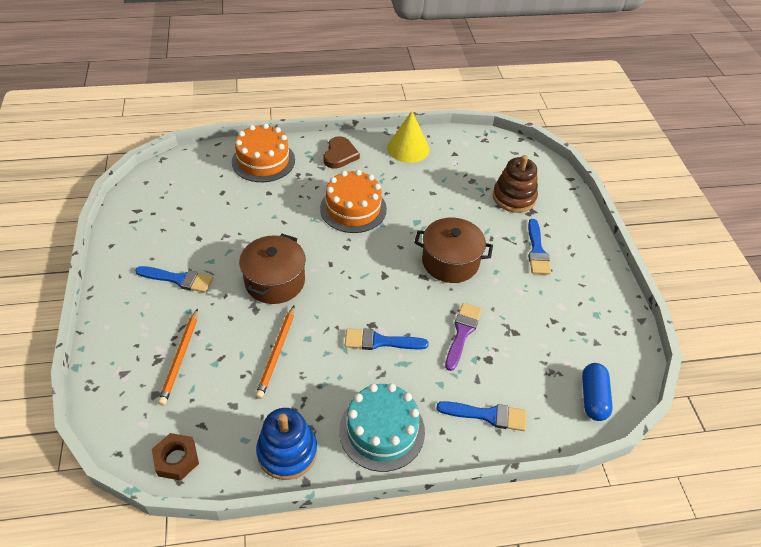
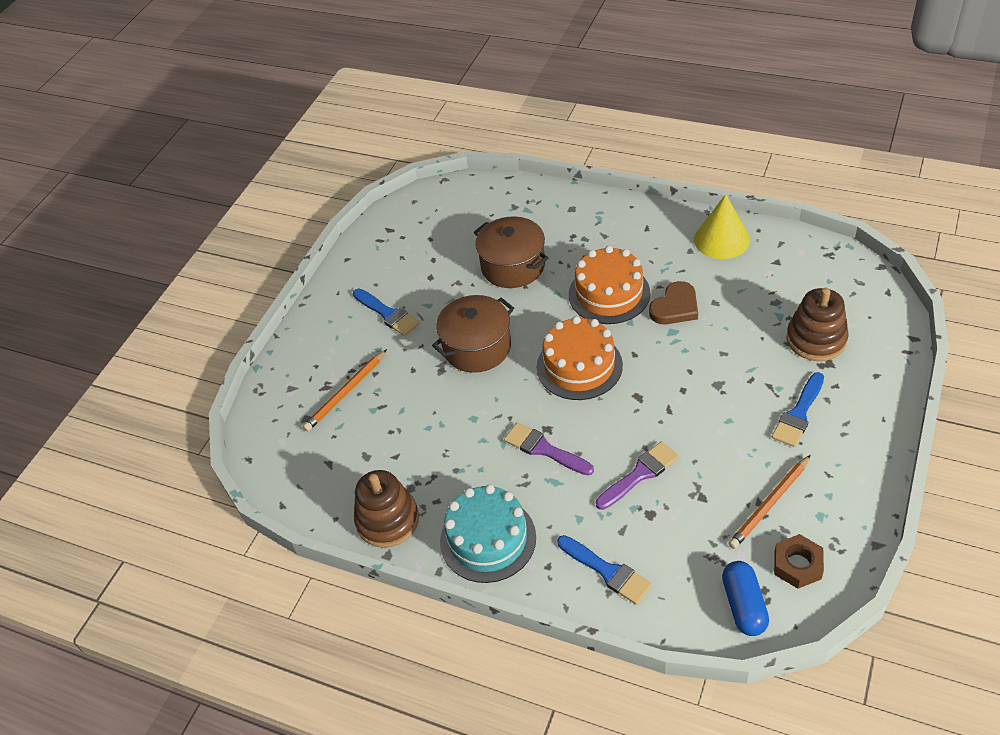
camera: 40 degrees right, 0 degrees up
(176, 459) = (291, 485): brown nut -> brown nut (797, 565)
(263, 161) = (545, 210): orange cake -> orange cake (579, 366)
(277, 353) = (435, 422): orange pencil -> orange pencil (770, 504)
(287, 452) = (387, 520): blue stacking toy -> brown stacking toy
(340, 155) = (634, 226): brown heart -> brown heart (675, 307)
(380, 341) = (544, 449): blue brush -> purple brush
(450, 262) = (680, 390): brown pot -> brown pot (513, 266)
(593, 398) = (743, 605): blue capsule -> blue capsule turned 45 degrees counterclockwise

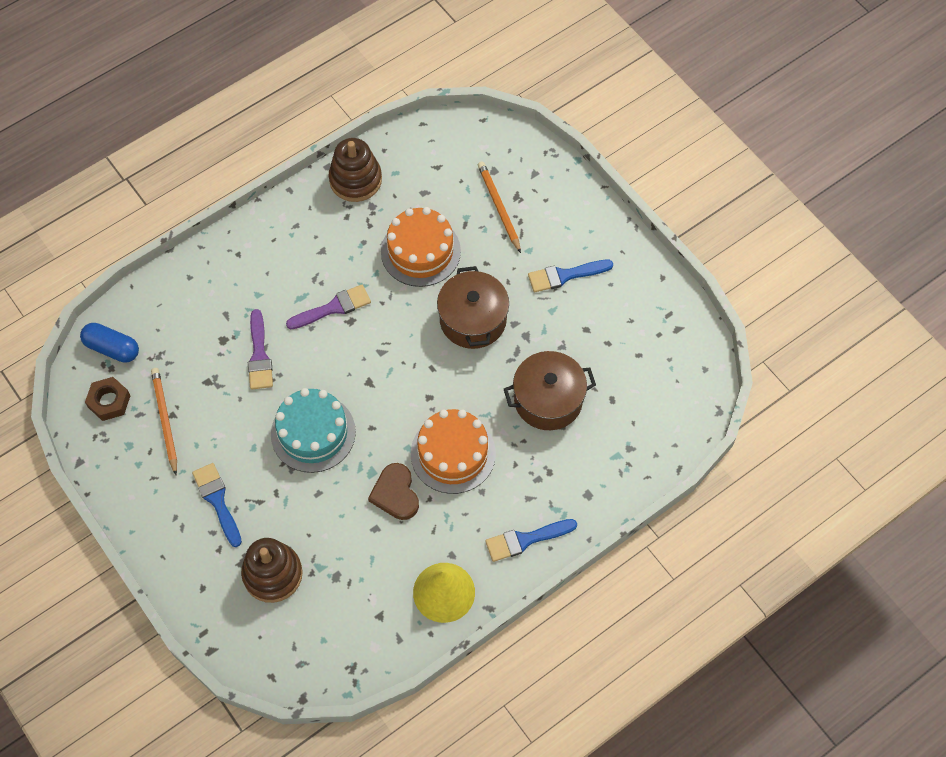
camera: 115 degrees right, 15 degrees up
(488, 539) = (289, 231): turquoise cake -> turquoise cake (313, 433)
(579, 366) = (392, 380): orange cake -> orange cake (420, 251)
(607, 571) = (204, 286): blue brush -> blue brush (525, 540)

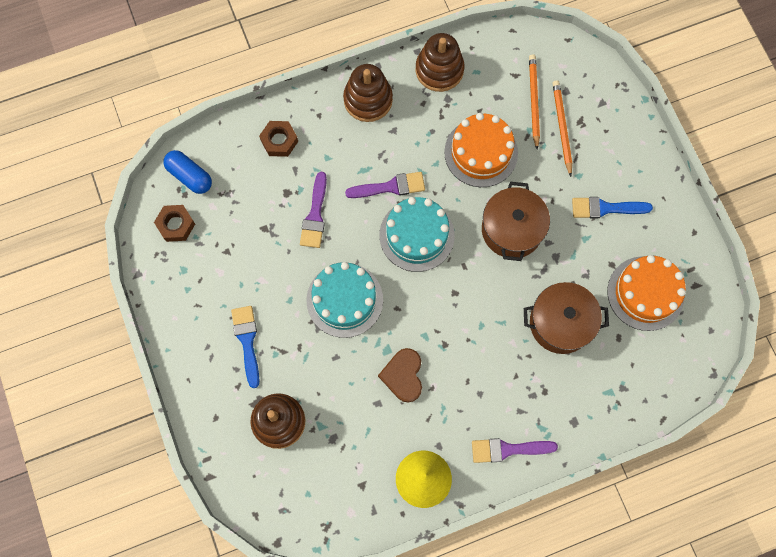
camera: 15 degrees right, 10 degrees up
(165, 420) = (219, 255): orange pencil -> orange pencil (533, 101)
(201, 289) = (279, 141): none -> brown nut
(287, 226) = (368, 100): none -> brown stacking toy
(374, 349) = (416, 235): none -> turquoise cake
(453, 453) = (463, 351): orange cake -> orange cake (645, 293)
(525, 540) = (508, 449): blue brush -> purple brush

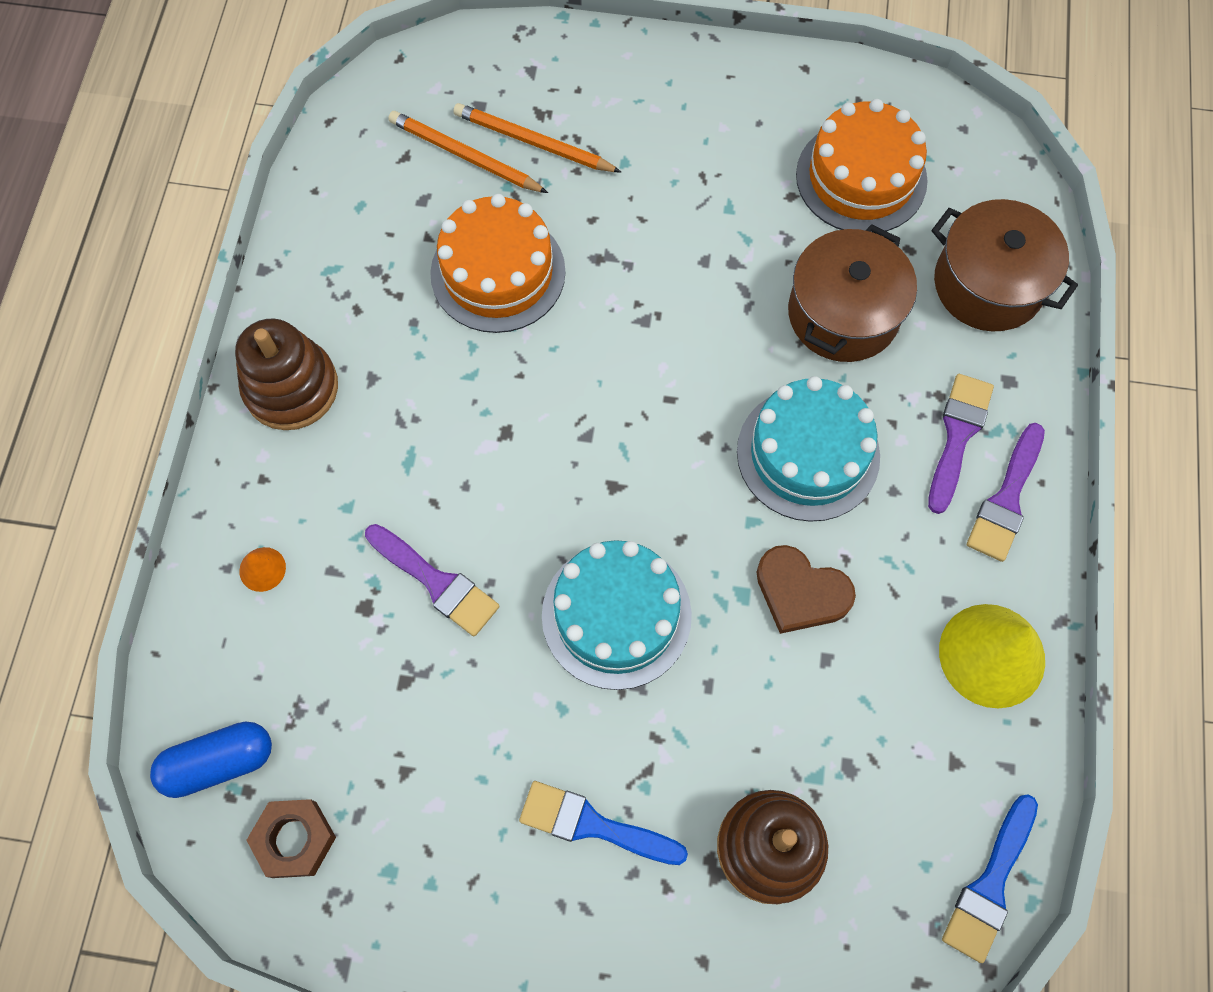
camera: 60 degrees left, 5 degrees down
(279, 141) = (262, 569): brown nut -> orange cone
(390, 187) = (466, 435): purple brush -> purple brush (957, 435)
(416, 235) = (574, 441): turquoise cake -> turquoise cake (808, 454)
(439, 70) = (318, 255): brown stacking toy -> none
(512, 230) = (652, 298): brown pot -> brown pot (988, 284)
(605, 208) = (698, 156): blue brush -> blue brush (990, 885)

